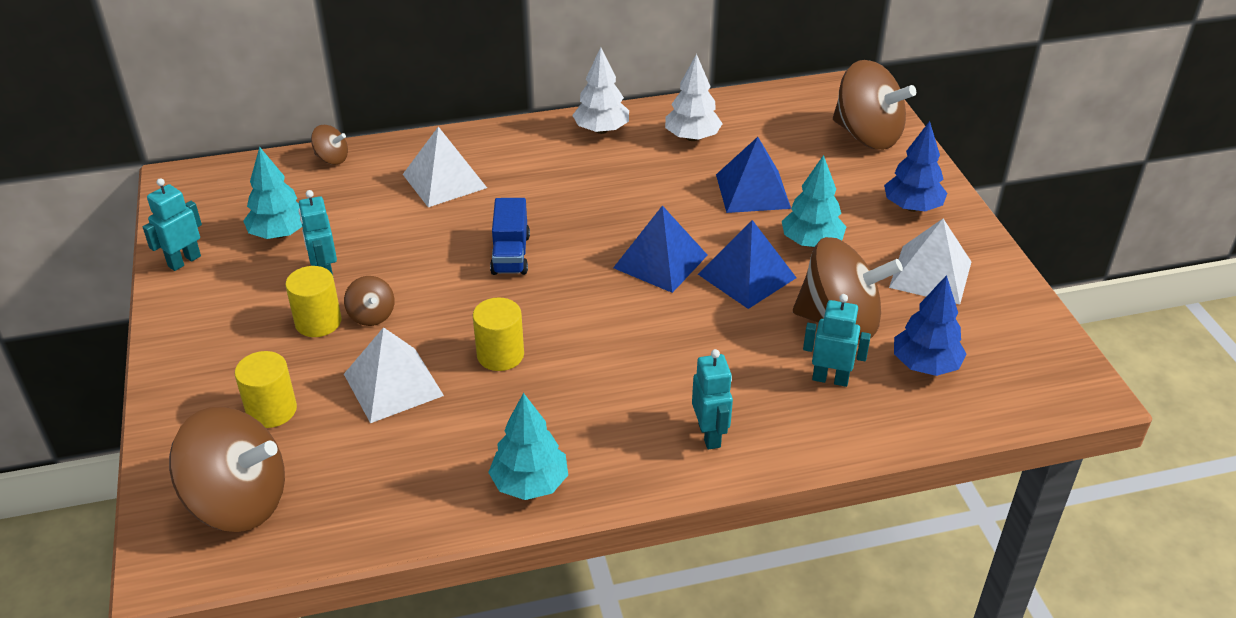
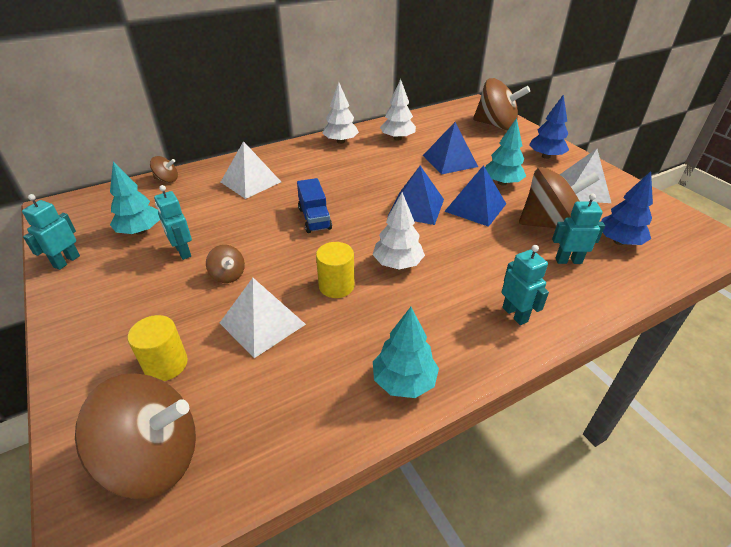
camera: 15 degrees left, 0 degrees up
(318, 322) = (187, 287): yellow cylinder -> none
(593, 340) = (397, 264): none -> white tree

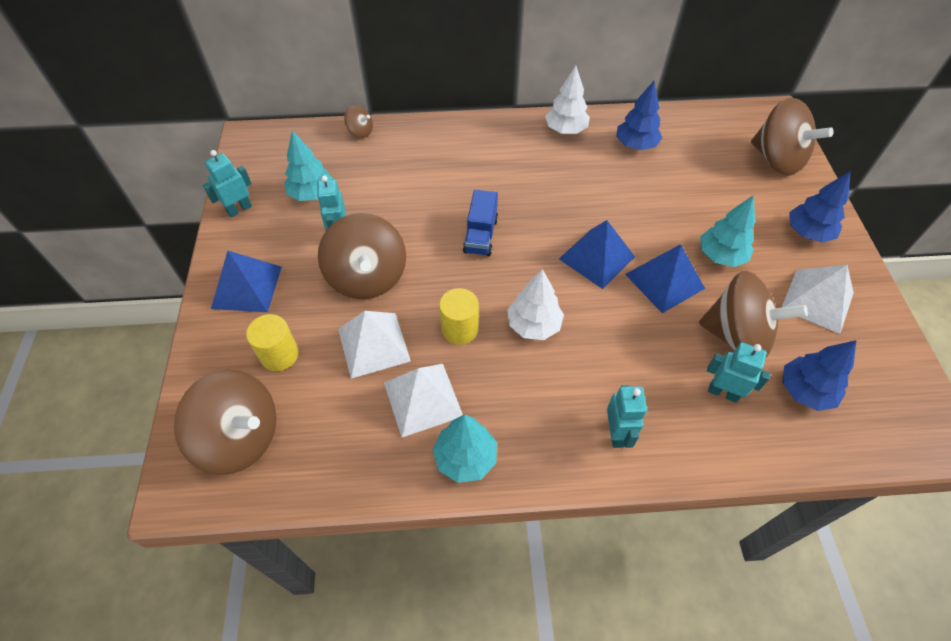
camera: 25 degrees right, 15 degrees up
(228, 275) = (367, 277): brown spinning top -> brown spinning top, size x2.17
(250, 182) = (440, 161): white pyramid -> white pyramid (422, 399)
(397, 138) = (635, 145): white tree -> blue tree
(449, 161) = (678, 201): blue pyramid -> blue pyramid (246, 287)

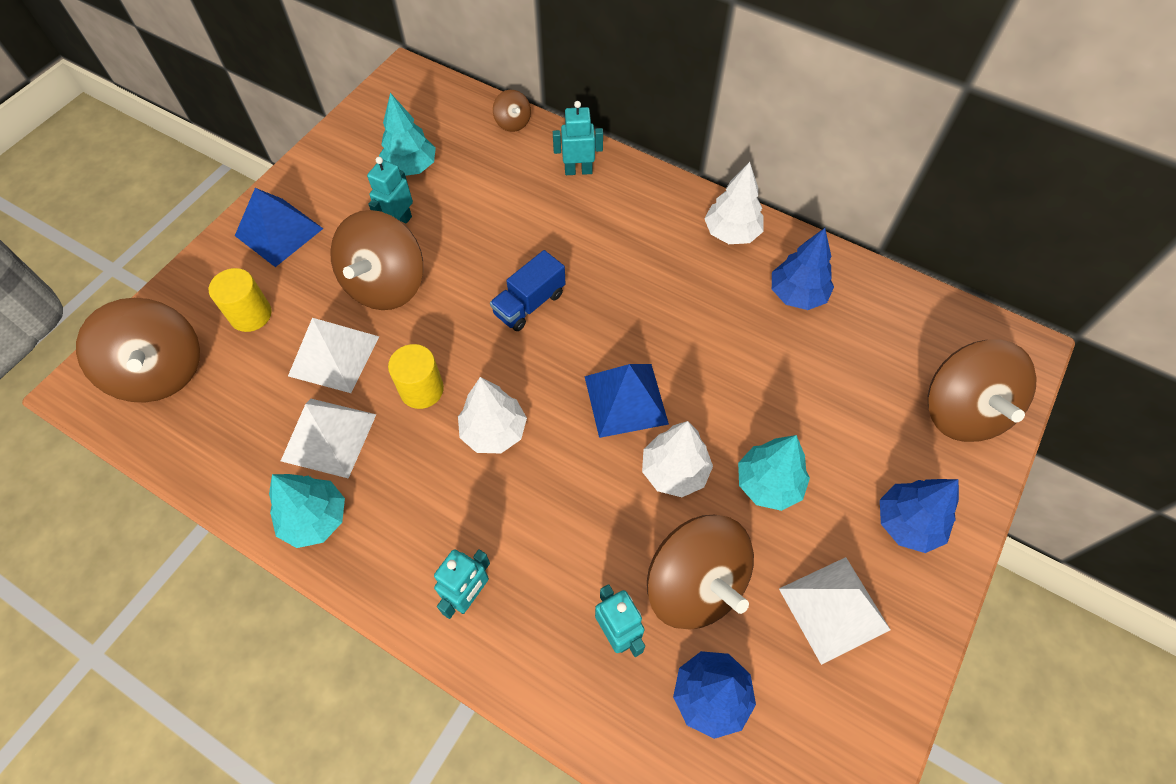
camera: 35 degrees right, 5 degrees up
(239, 209) = (336, 148): turquoise robot -> turquoise robot (578, 170)
(664, 281) = (674, 471): blue pyramid -> white tree

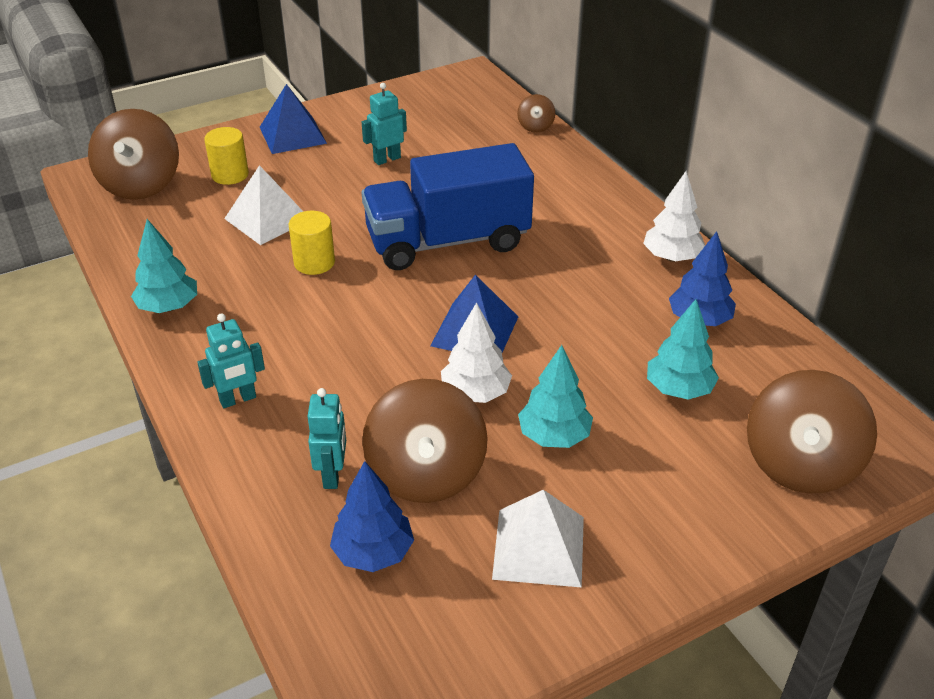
camera: 30 degrees right, 20 degrees down
(329, 437) = (221, 264): white pyramid -> none
(386, 284) = (344, 191): brown spinning top -> none
(411, 167) = (426, 128): turquoise tree -> turquoise tree (679, 389)
(494, 431) = (347, 309): white tree -> none
(529, 303) = (447, 241): blue truck -> blue truck, size x2.15
(578, 170) = (565, 173): turquoise robot -> none
(907, 523) = (667, 520): blue tree -> none

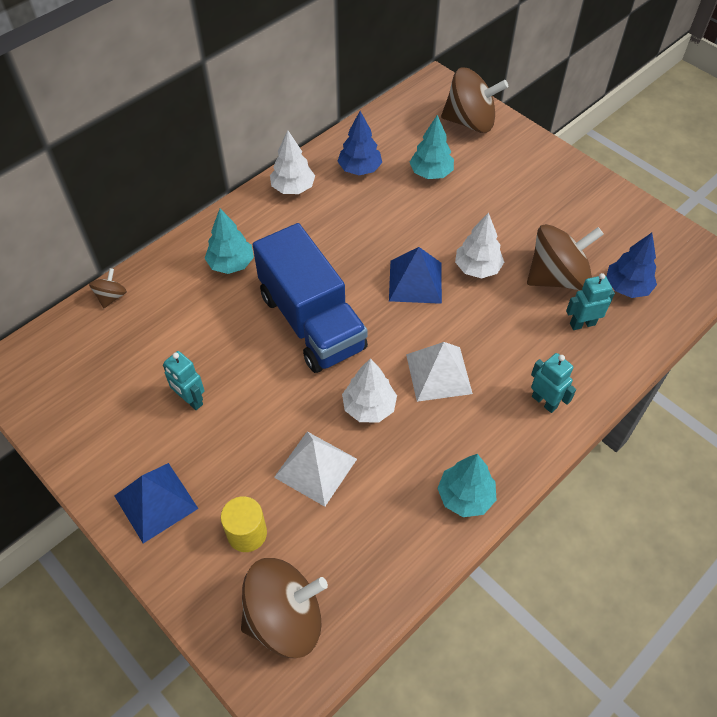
camera: 105 degrees left, 15 degrees up
(314, 262) = (369, 407): yellow cylinder -> white tree
(535, 126) = (111, 297): brown spinning top -> brown spinning top turned 60 degrees counterclockwise
(539, 547) = (583, 217): white pyramid -> white pyramid (438, 373)
(554, 436) = (497, 223): turquoise tree -> turquoise tree (231, 264)

